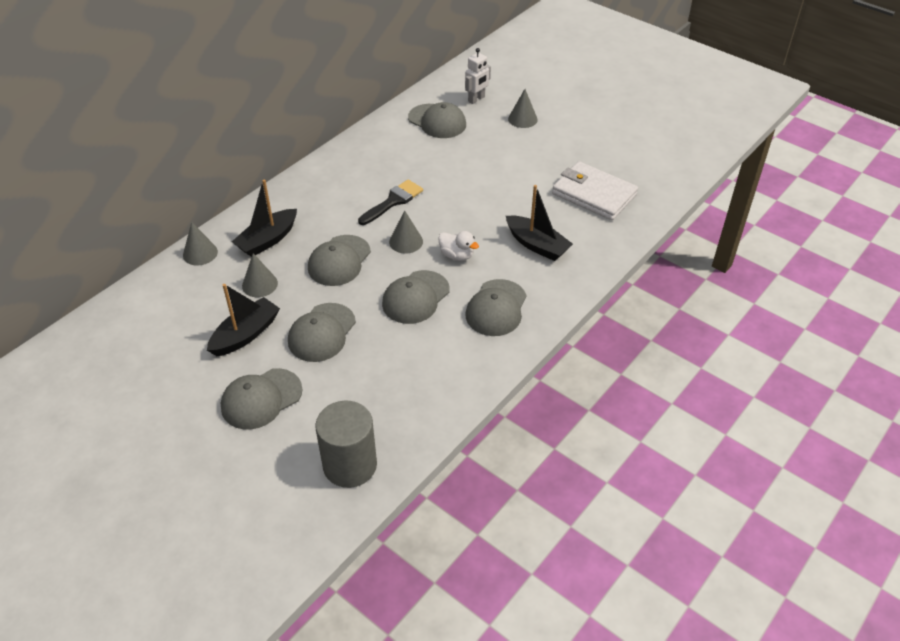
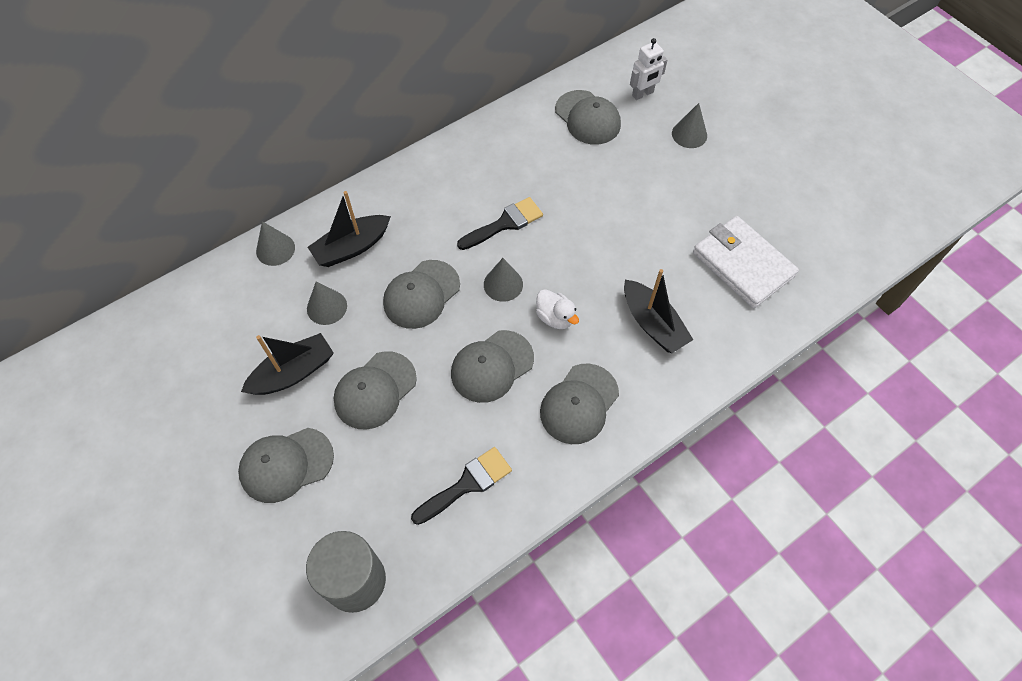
camera: 15 degrees right, 15 degrees up
(422, 379) = (467, 484): none -> black brush

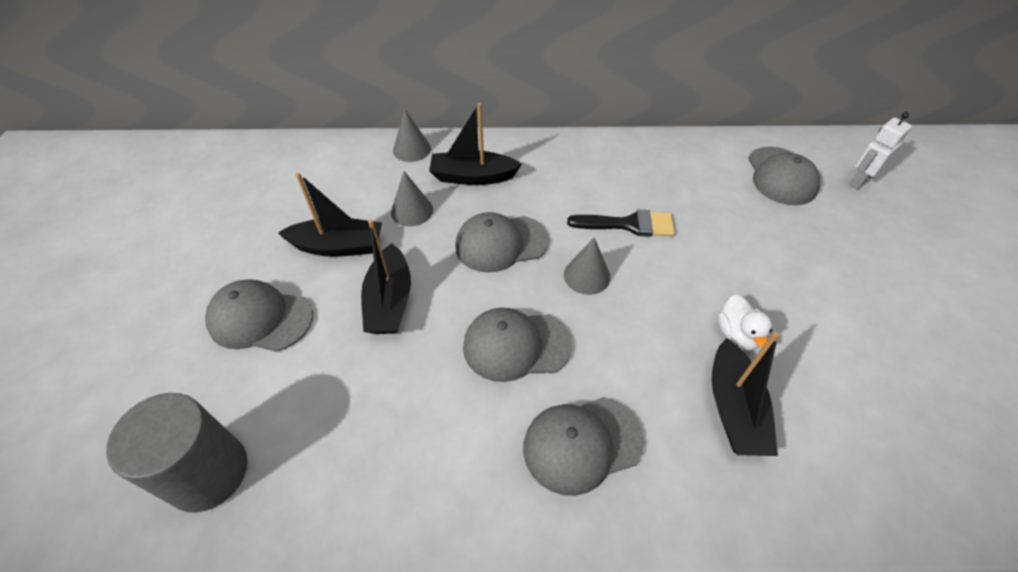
camera: 35 degrees right, 10 degrees down
(375, 390) = (390, 301): grey cap -> black boat
(467, 484) = (395, 450): black brush -> none
(555, 317) = (619, 336): white duck -> white duck (737, 335)
(643, 94) = (859, 181): white robot -> white robot turned 135 degrees clockwise
(689, 134) = (897, 239): grey cone -> none
(742, 264) = (900, 407): white wallet -> none

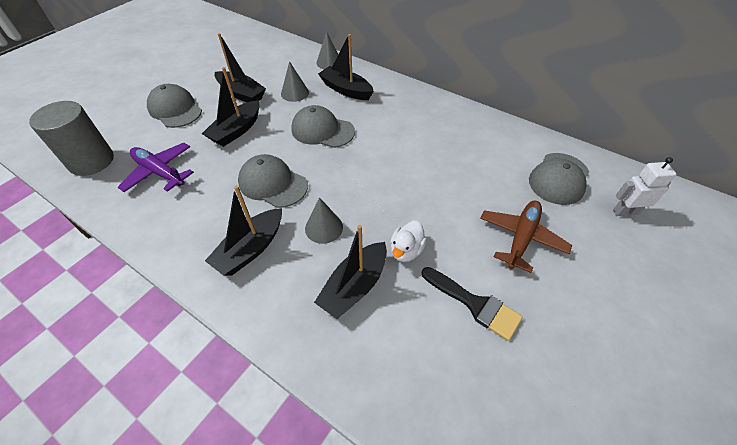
camera: 35 degrees right, 0 degrees up
(344, 422) = (160, 172): none -> purple plane
(582, 444) = (251, 249): grey cap -> black boat
(587, 276) = (351, 170): grey cone -> grey cone (324, 228)
(629, 224) = (410, 156): black brush -> black brush (475, 304)
(814, 256) = (521, 238): none -> brown plane

